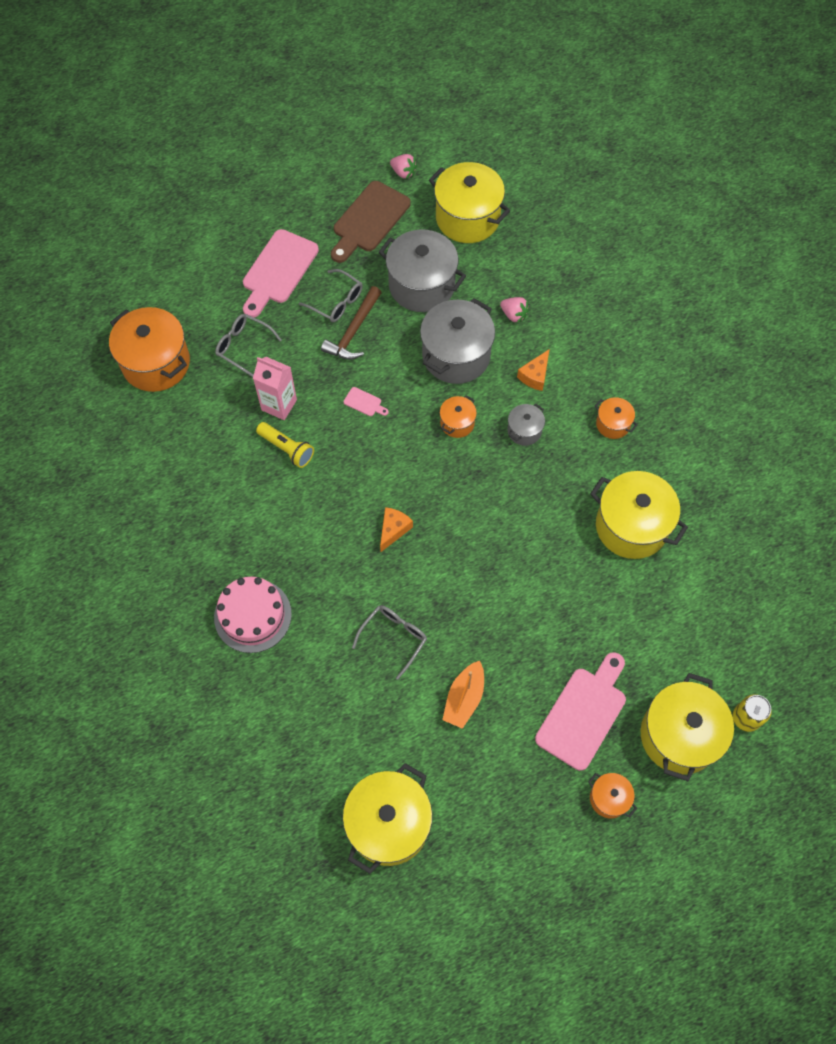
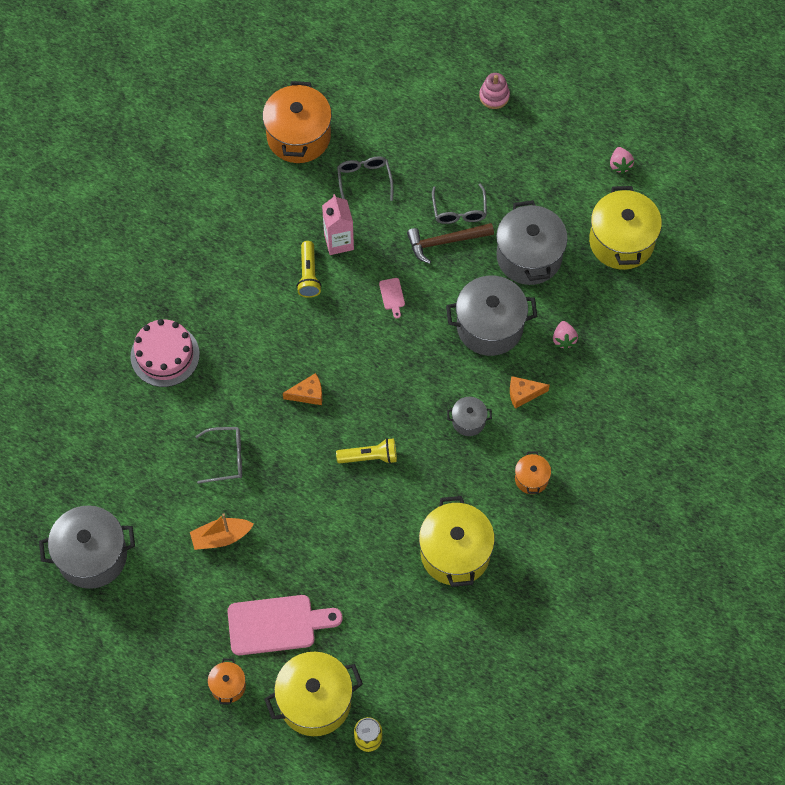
camera: 50 degrees right, 0 degrees up
(263, 207) = (494, 96): none -> pink stacking toy
(278, 271) = (449, 151): pink cutting board -> none
(369, 220) = (552, 176): brown cutting board -> none
(388, 824) = (92, 556): yellow pot -> grey pot
(457, 423) = (433, 370): orange pot -> none
(492, 526) = (369, 457): none -> yellow flashlight

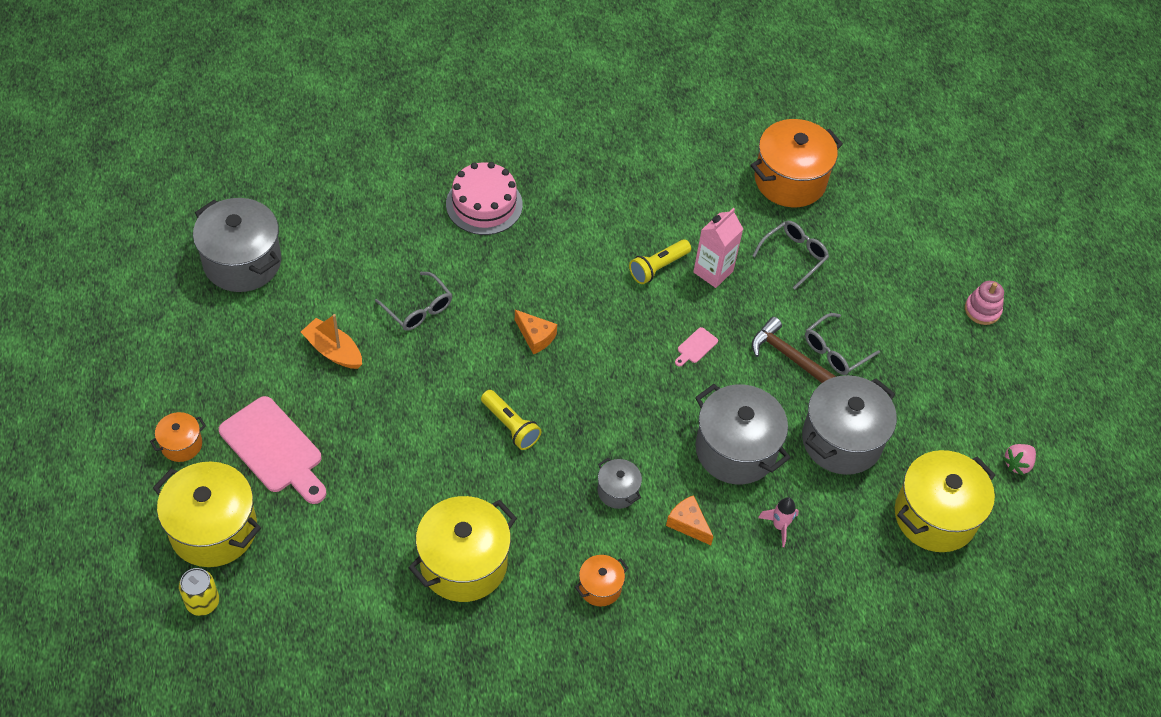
camera: 50 degrees right, 10 degrees down
(564, 339) = (779, 526): pink strawberry -> pink rocket

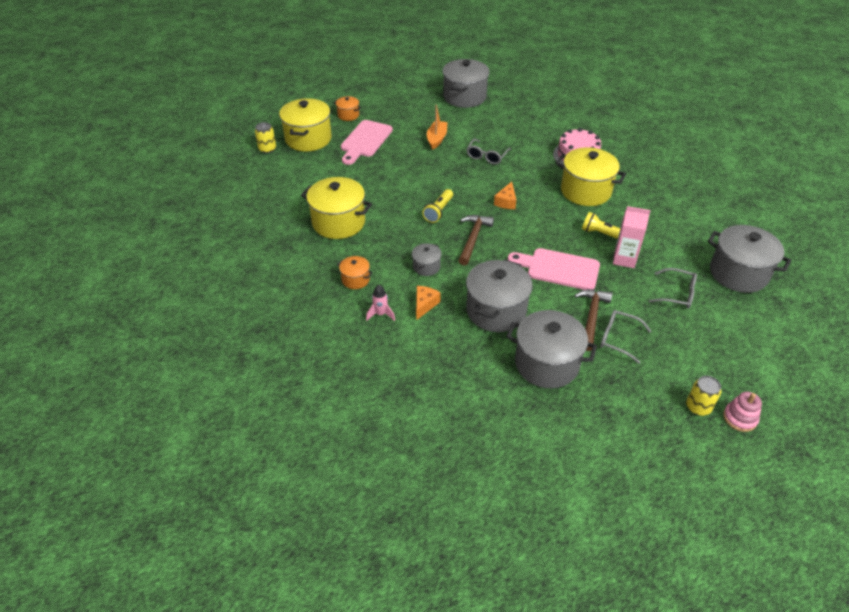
camera: 70 degrees right, 10 degrees down
(590, 411) = (473, 238): none -> brown hammer
(696, 347) = (558, 269): pink cutting board -> pink cutting board, size x2.41
(779, 526) = (453, 350): pink rocket -> pink rocket (380, 314)
(790, 180) = (738, 273): orange pot -> grey pot
(935, 516) = (524, 438): yellow pot -> yellow pot (585, 191)
(955, 336) = (698, 407): none -> yellow can
(1017, 464) = (613, 483): pink strawberry -> none

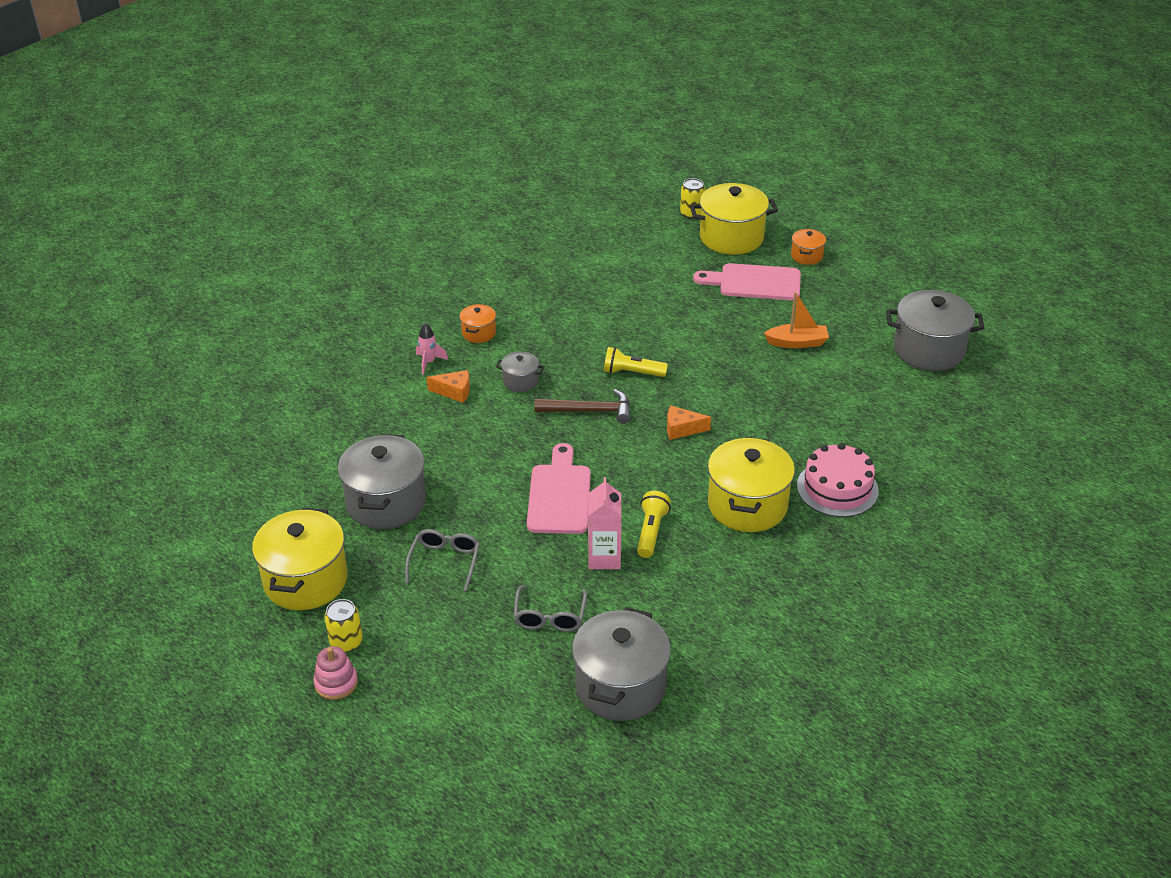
camera: 75 degrees right, 5 degrees down
(338, 222) = (574, 299): yellow pot -> yellow pot (305, 580)
(487, 156) = (782, 396): grey glasses -> none
(496, 311) = (462, 449): grey pot -> none
(591, 317) = (476, 534): brown hammer -> none

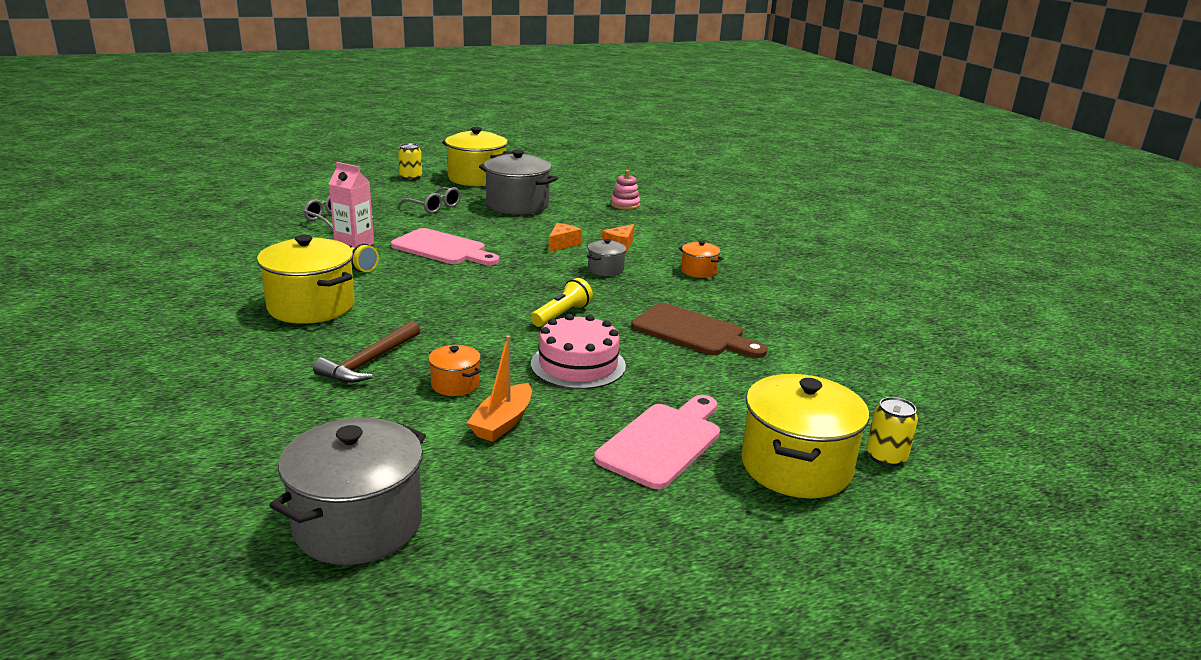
camera: 115 degrees right, 15 degrees down
(336, 683) = (385, 171): pink stacking toy -> pink stacking toy (625, 205)
(429, 362) = (672, 246): pink rocket -> none
(589, 411) = (529, 283): brown hammer -> brown hammer (369, 362)
(601, 307) = (693, 332): none -> brown cutting board
(620, 686) = (242, 221): grey pot -> none
(682, 429) = (449, 311): orange cheese -> orange cheese (562, 244)
(806, 256) = (699, 517): orange pot -> orange pot (455, 384)
(837, 488) = (255, 352): pink cake -> pink cake (578, 364)

